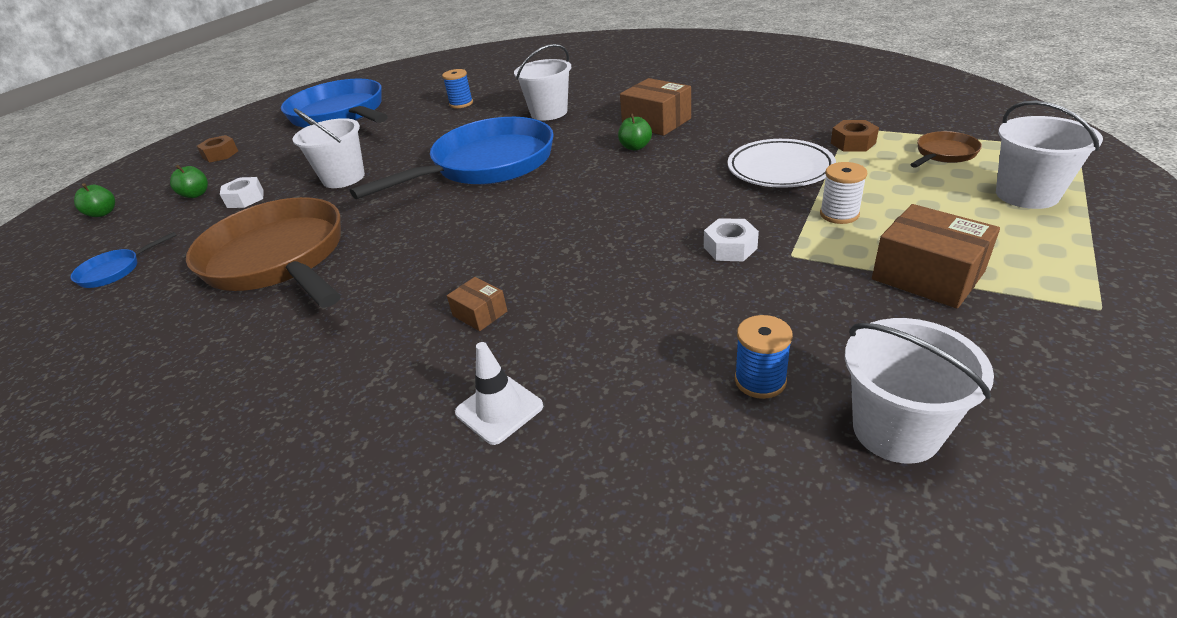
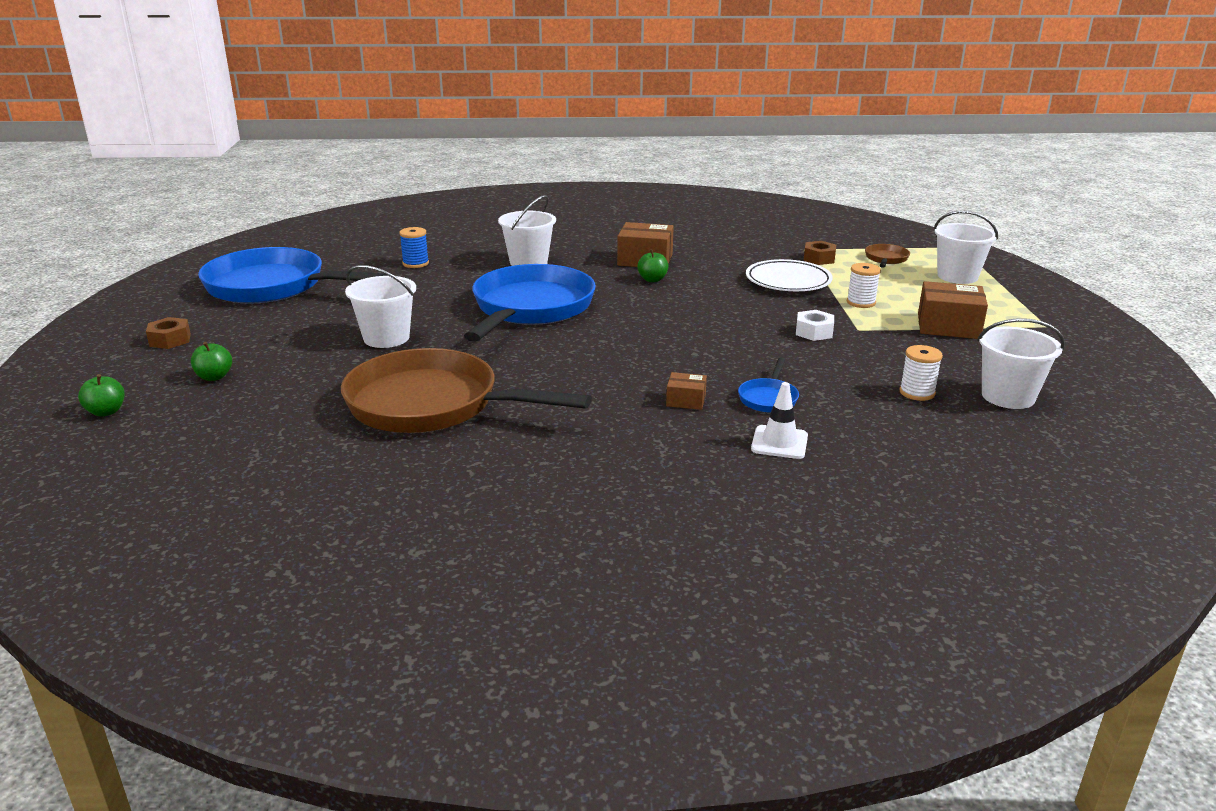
camera: 35 degrees left, 10 degrees down
(115, 271) = (242, 448): blue pan -> blue pan (768, 398)
(245, 199) = (293, 370): white nut -> none
(760, 380) = (917, 393): blue spool -> white spool

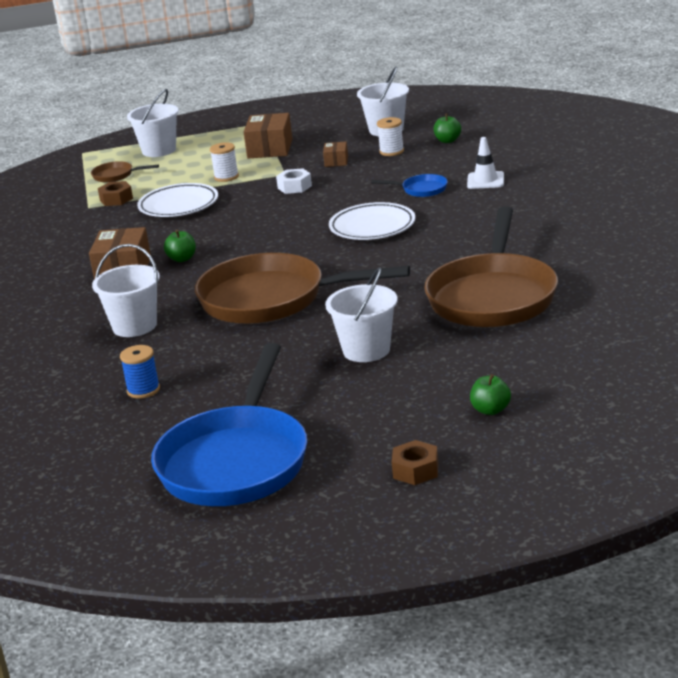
camera: 95 degrees left, 0 degrees up
(106, 412) = (589, 439): green apple -> green apple (447, 141)
(530, 309) = (272, 299): blue pan -> brown pan
(669, 362) = (372, 227): none -> white plate
(686, 400) = (438, 213): brown box -> brown box (336, 161)

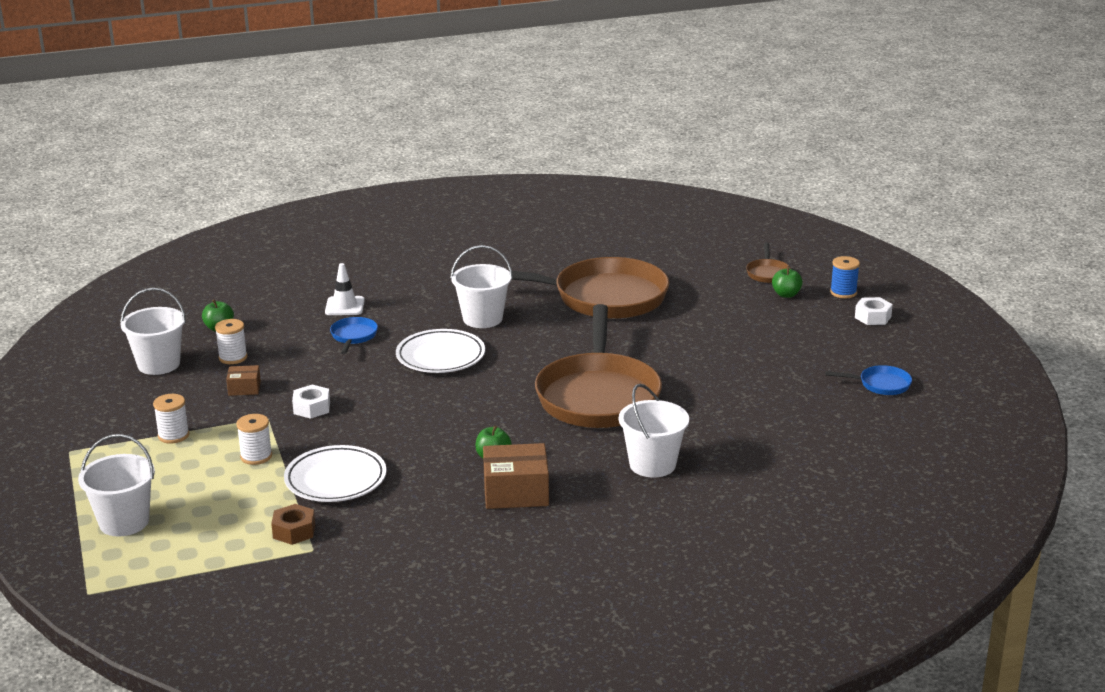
camera: 100 degrees left, 0 degrees up
(116, 175) = (204, 545): brown pan -> brown pan (767, 273)
(143, 390) = (778, 441): blue spool -> blue spool (843, 292)
(236, 461) = (880, 384): blue pan -> blue pan, size x0.41
(270, 149) = (173, 435): brown box -> white spool
(366, 350) = (698, 344): white bucket -> white bucket (482, 319)
(415, 470) = (873, 317): brown nut -> white nut

